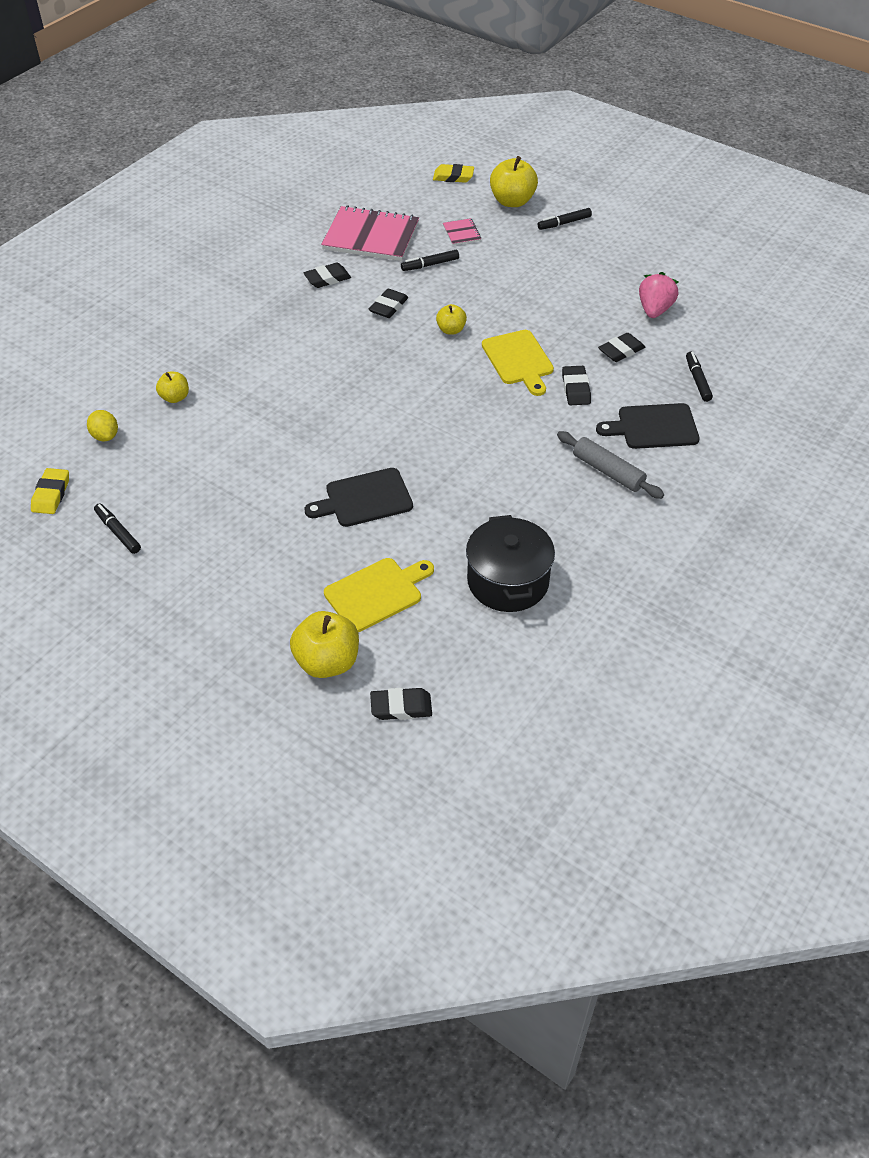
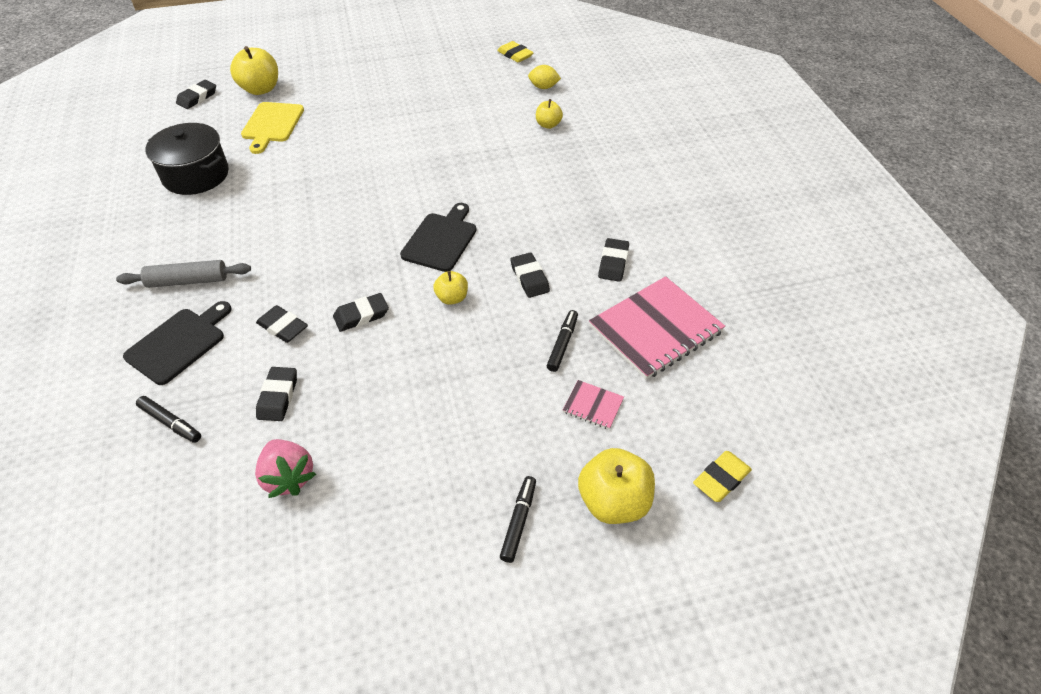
camera: 130 degrees right, 0 degrees up
(118, 532) = (452, 64): black marker -> none
(364, 499) = (344, 155): black cutting board -> black cutting board (441, 240)
(519, 360) = (361, 315): yellow cutting board -> black eraser

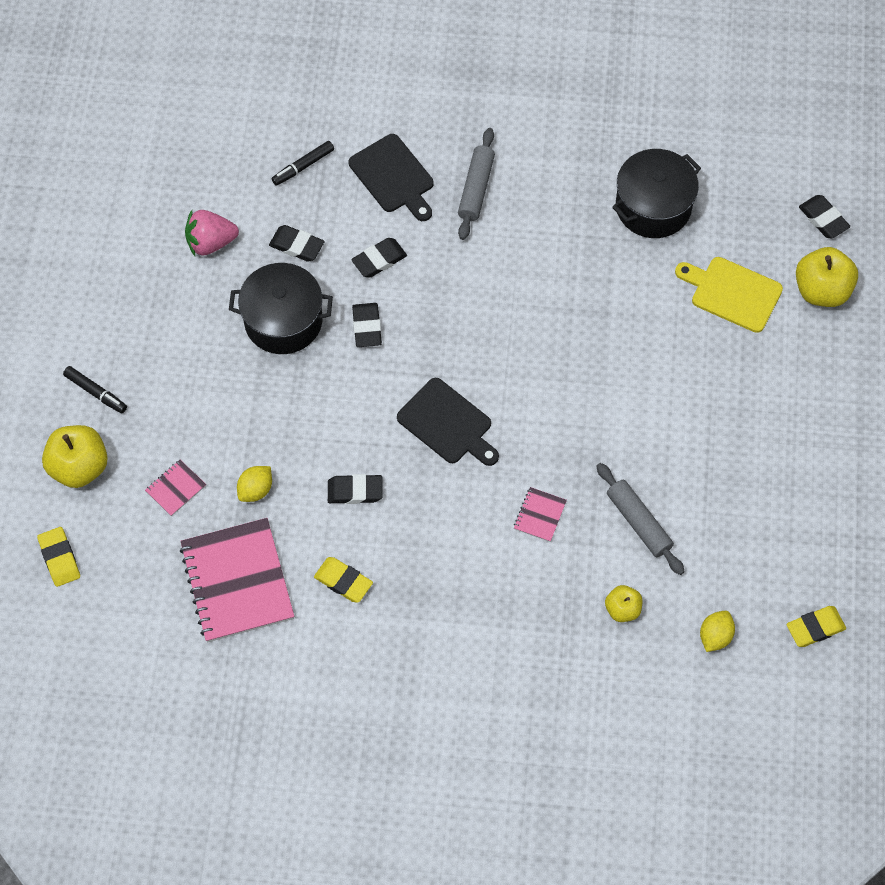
camera: 110 degrees right, 15 degrees up
(373, 380) = (283, 321): none -> black pot
(452, 298) = (357, 411): yellow apple -> none
(479, 130) = (638, 522): none -> grey rolling pin
(497, 174) = (540, 515): none -> pink notebook
(562, 344) = (256, 490): black marker -> yellow lemon
(613, 263) = (343, 581): black eraser -> yellow eraser

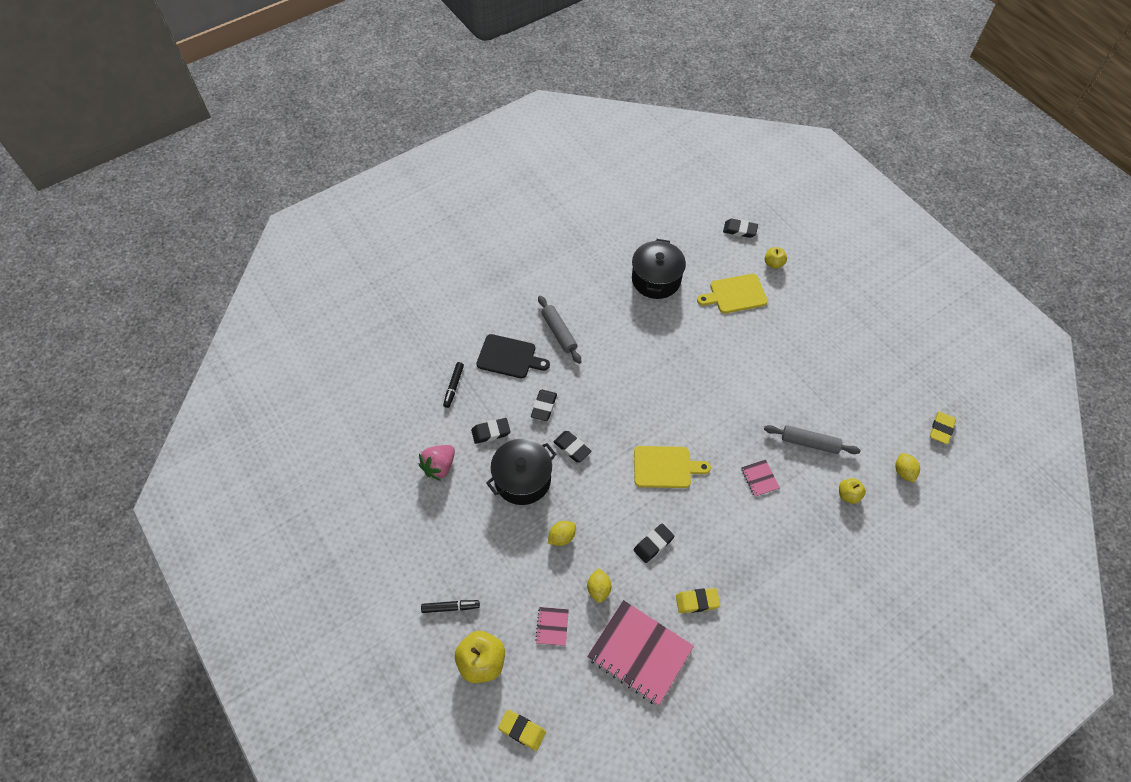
camera: 40 degrees left, 5 degrees down
(268, 410) = (562, 537): none -> yellow lemon
(447, 423) = (665, 467): black cutting board -> yellow cutting board
(821, 290) = (773, 263): yellow apple -> yellow apple, size x0.57

